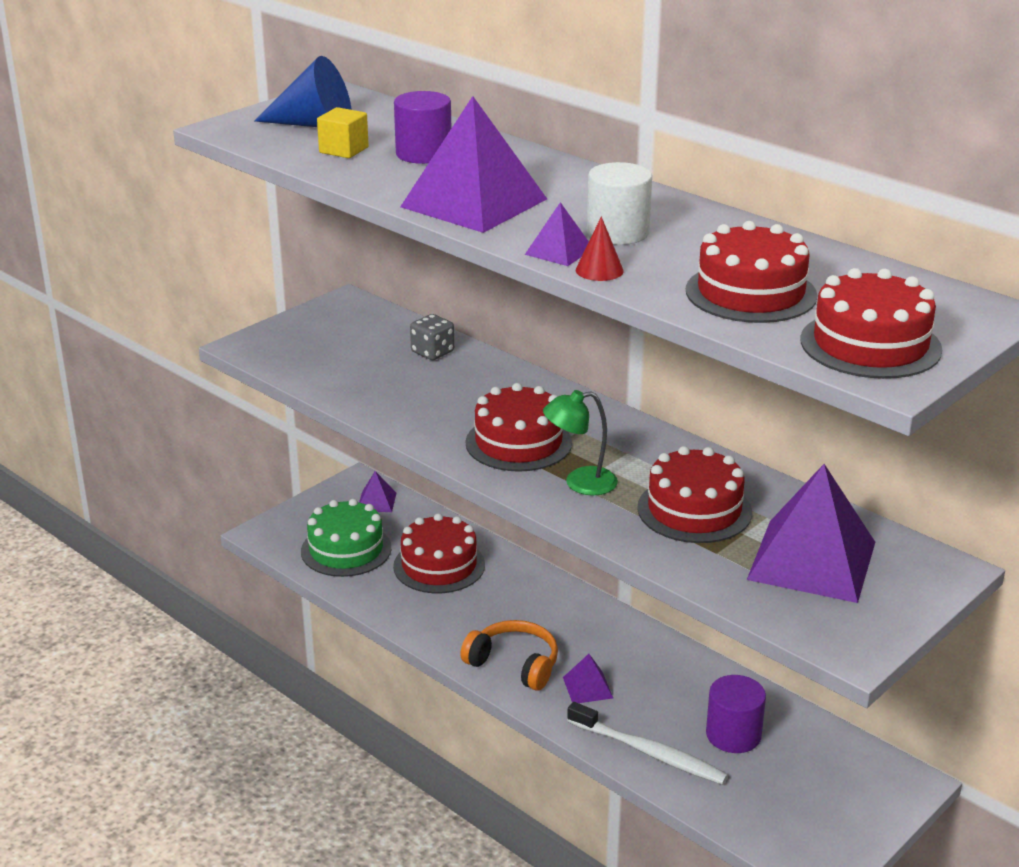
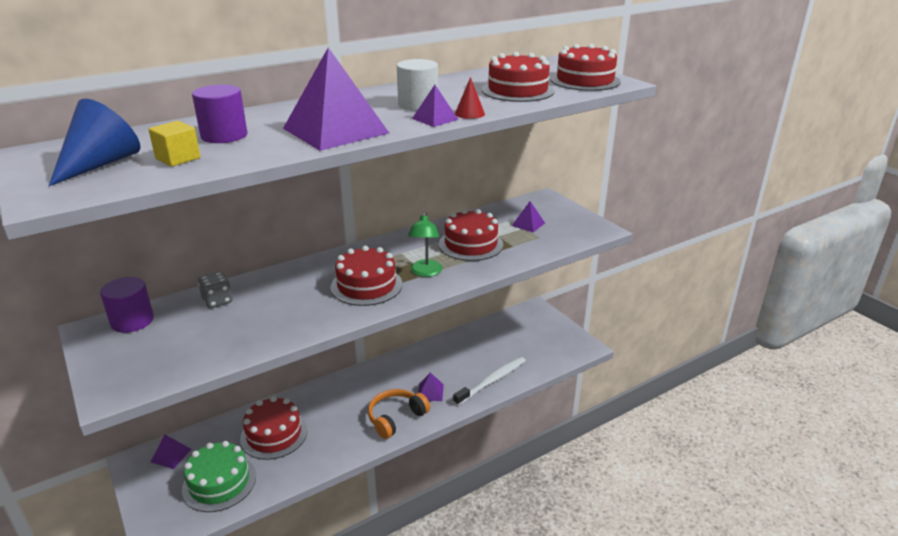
camera: 75 degrees left, 0 degrees up
(733, 735) = (488, 350): purple cylinder -> purple cylinder (132, 321)
(812, 560) = (528, 224): purple pyramid -> purple pyramid, size x0.45

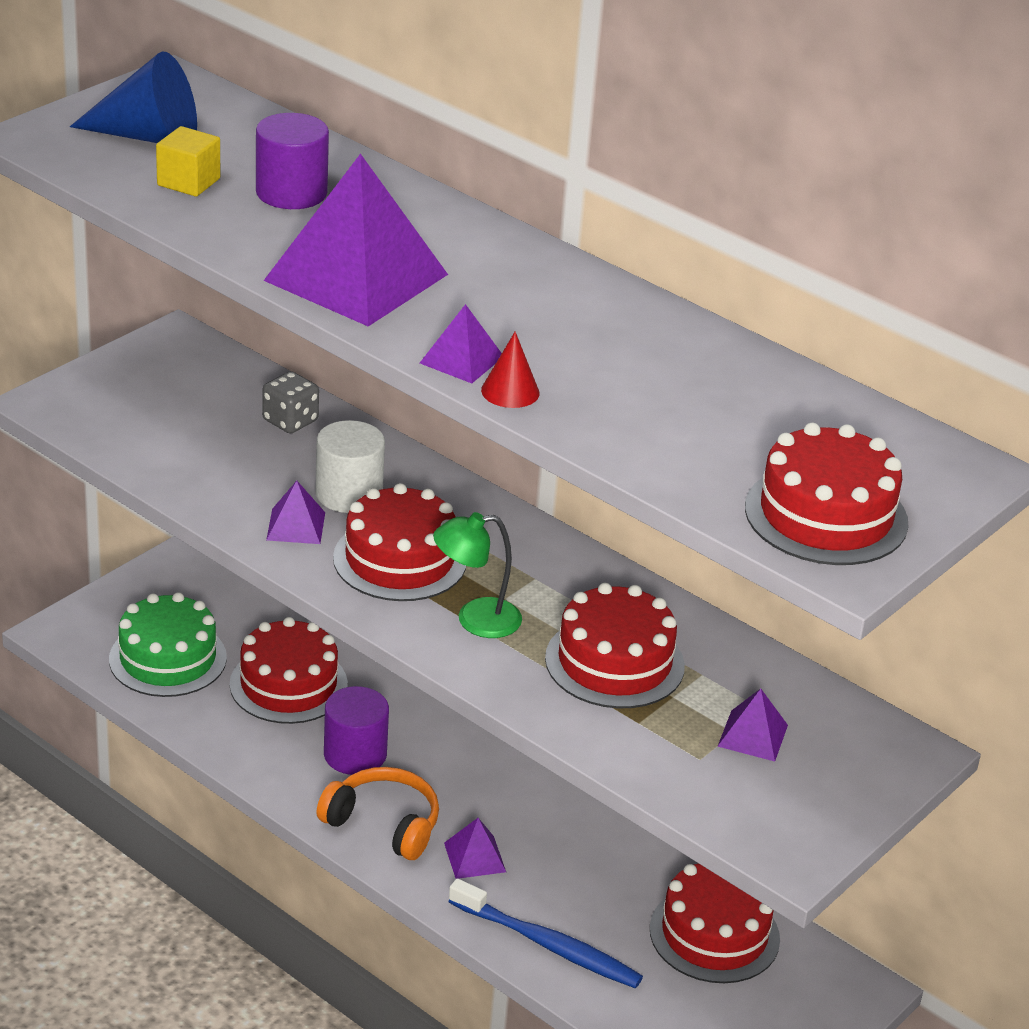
camera: 70 degrees right, 5 degrees up
(132, 321) = (209, 363): purple cylinder -> purple cylinder (355, 754)
(171, 455) = (206, 590): purple pyramid -> purple pyramid (296, 526)
(418, 104) = (534, 332): white cylinder -> white cylinder (349, 494)
(492, 381) = (547, 944): white toothbrush -> blue toothbrush
(517, 90) = (691, 433): red cake -> red cake (714, 934)

